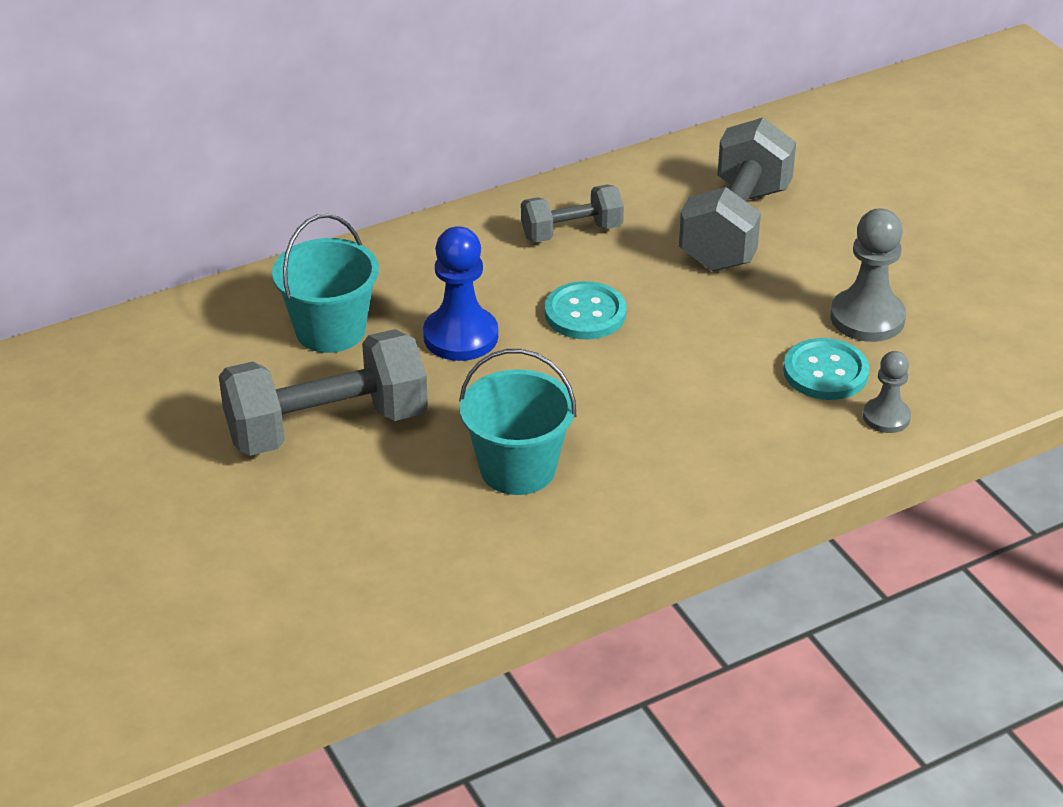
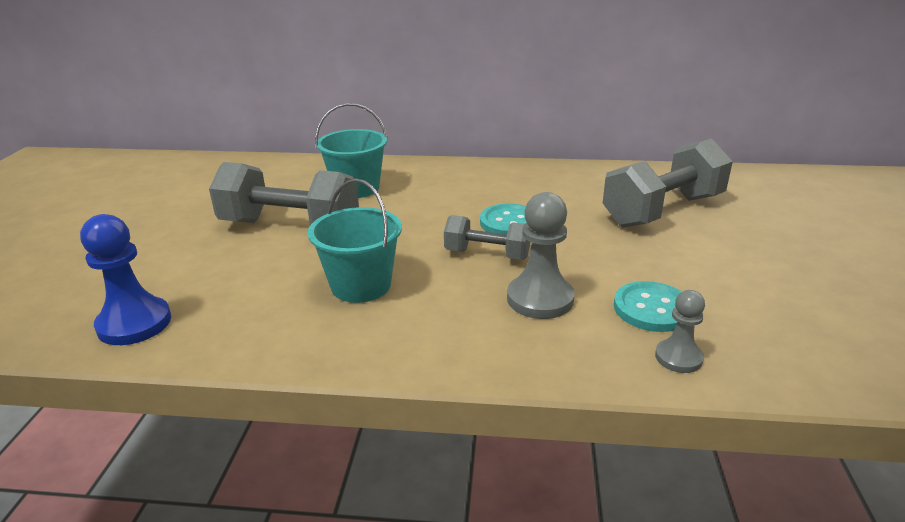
camera: 35 degrees right, 10 degrees down
(460, 336) = (420, 211): blue pawn -> blue pawn (134, 323)
(571, 232) = (549, 185): grey dumbbell -> grey dumbbell (487, 254)
(867, 318) = (721, 287): grey pawn -> grey pawn (540, 299)

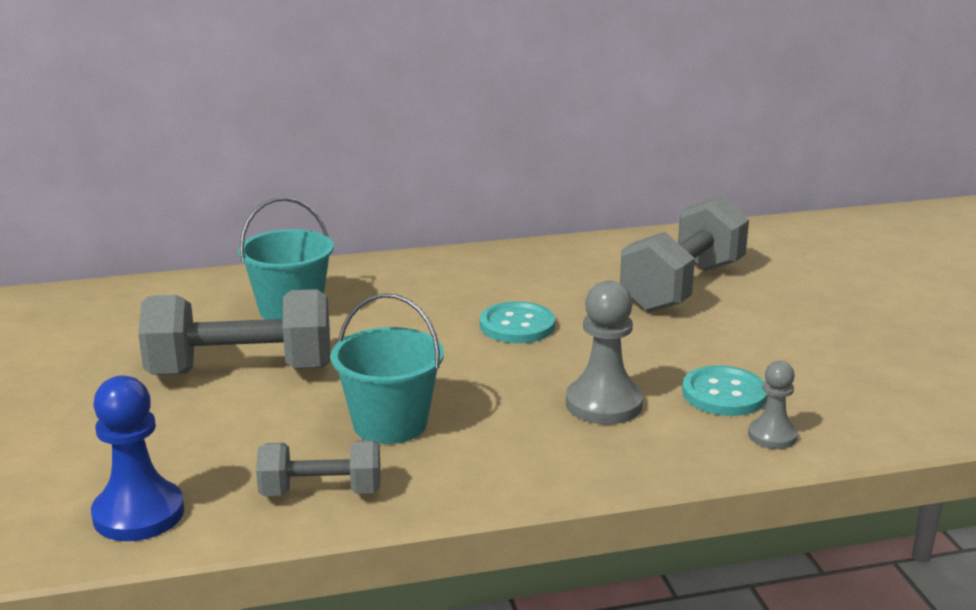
camera: 20 degrees left, 5 degrees down
(487, 254) = (514, 366): grey dumbbell -> grey dumbbell (321, 492)

